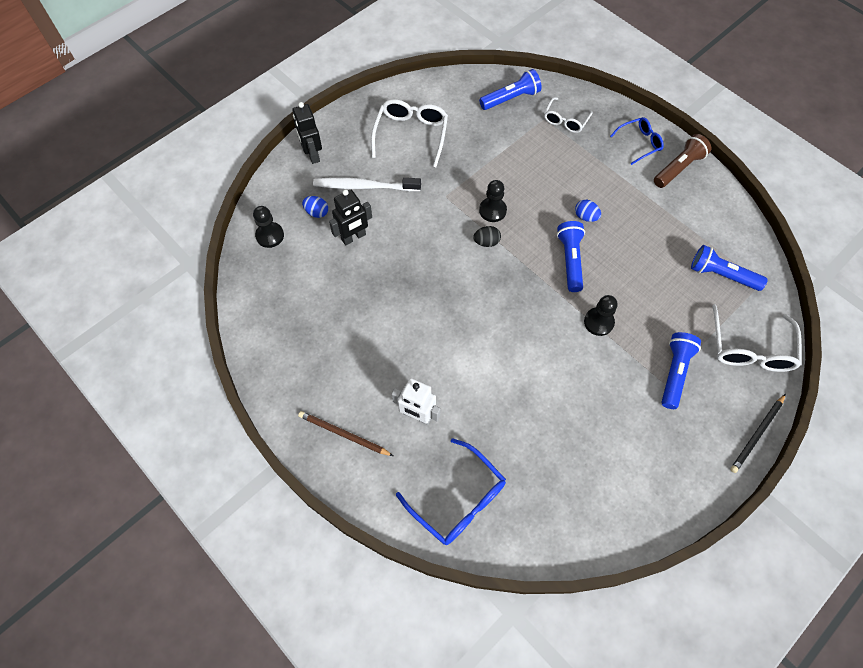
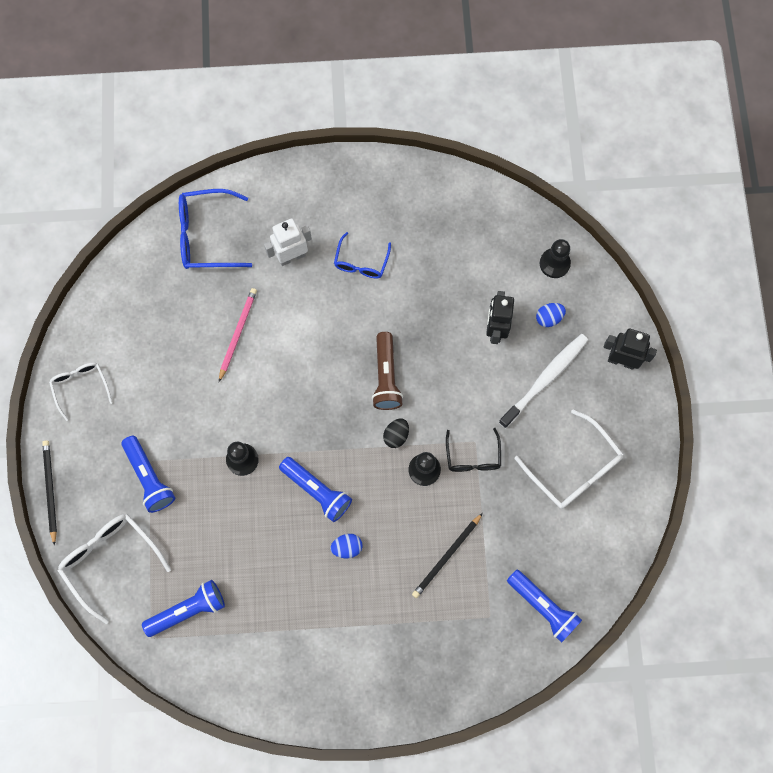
camera: 130 degrees right, 10 degrees up
(343, 434) = (323, 196): brown pencil -> none
(457, 190) = (473, 457): none -> black glasses
(511, 98) = (543, 607): blue flashlight -> blue flashlight turned 60 degrees counterclockwise
(514, 403) = (238, 333): none -> pink pencil
(533, 162) = (446, 557): none -> black pencil
(565, 120) = (470, 636): white glasses -> white glasses (81, 387)
(639, 143) = (382, 684): blue glasses -> blue glasses (361, 262)
(678, 168) = (322, 693): brown flashlight -> brown flashlight (386, 377)

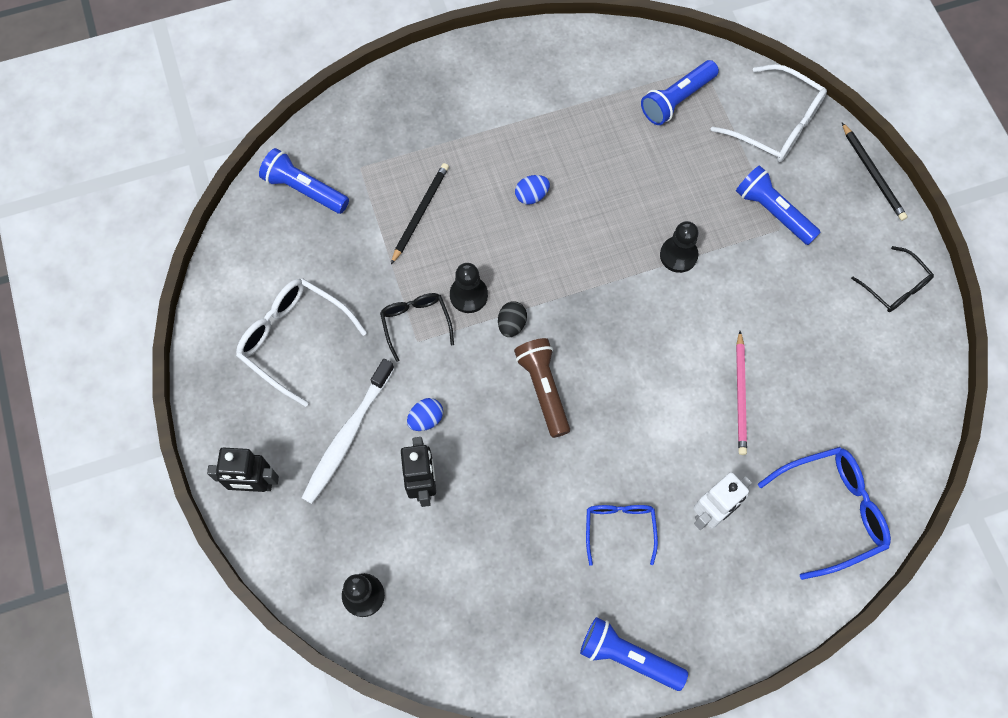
camera: 165 degrees right, 5 degrees down
(81, 387) = (895, 287): white glasses -> black glasses
(317, 491) = (583, 243): blue flashlight -> blue flashlight (628, 657)
(549, 318) = (357, 516): blue egg -> blue egg (426, 419)

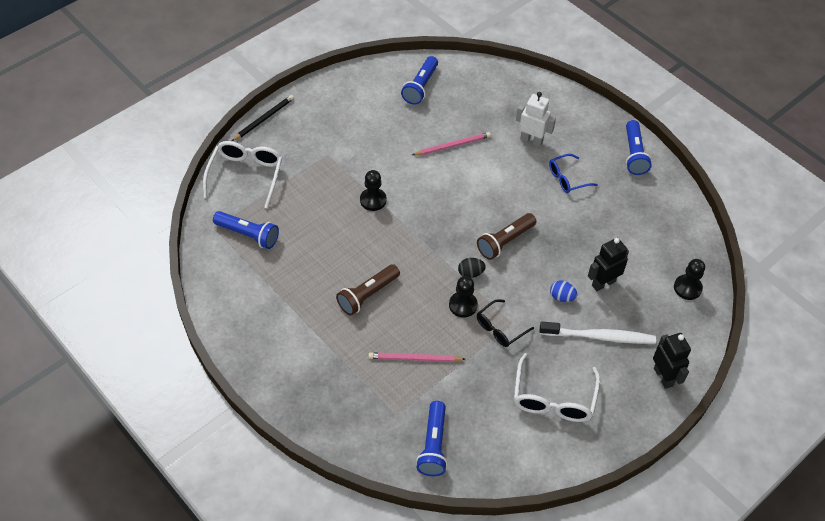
camera: 115 degrees left, 15 degrees down
(420, 213) = (414, 358): black pencil -> pink pencil
(531, 196) = (367, 295): blue egg -> brown flashlight
(773, 212) = (316, 161): blue flashlight -> blue flashlight (420, 87)
(832, 511) = (498, 91): blue glasses -> none
(895, 287) = (342, 92): black glasses -> none

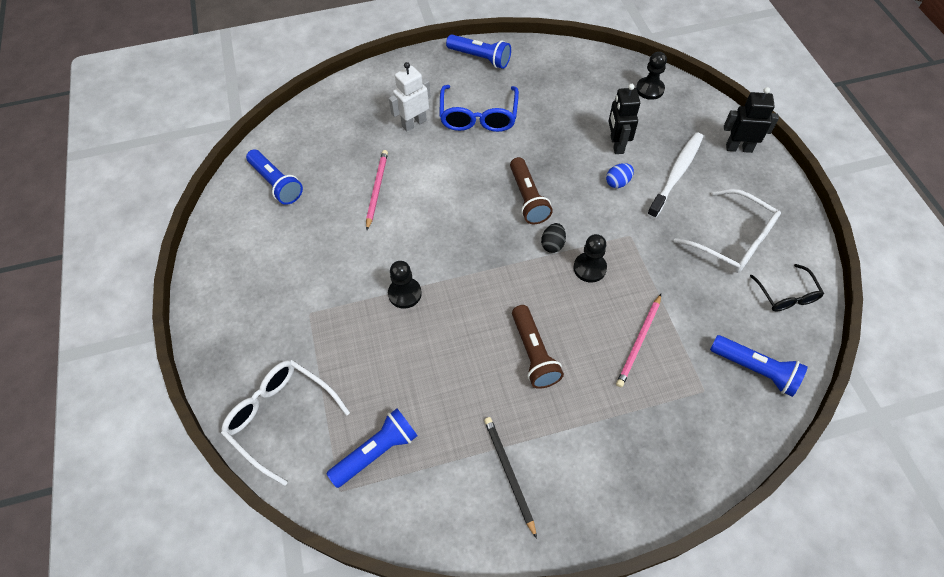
camera: 60 degrees left, 5 degrees up
(264, 119) = (206, 360): black pencil -> black pencil (509, 473)
(500, 328) = (633, 248): black glasses -> black glasses (786, 295)
(567, 178) = (478, 117): blue glasses -> blue glasses, size x1.61

